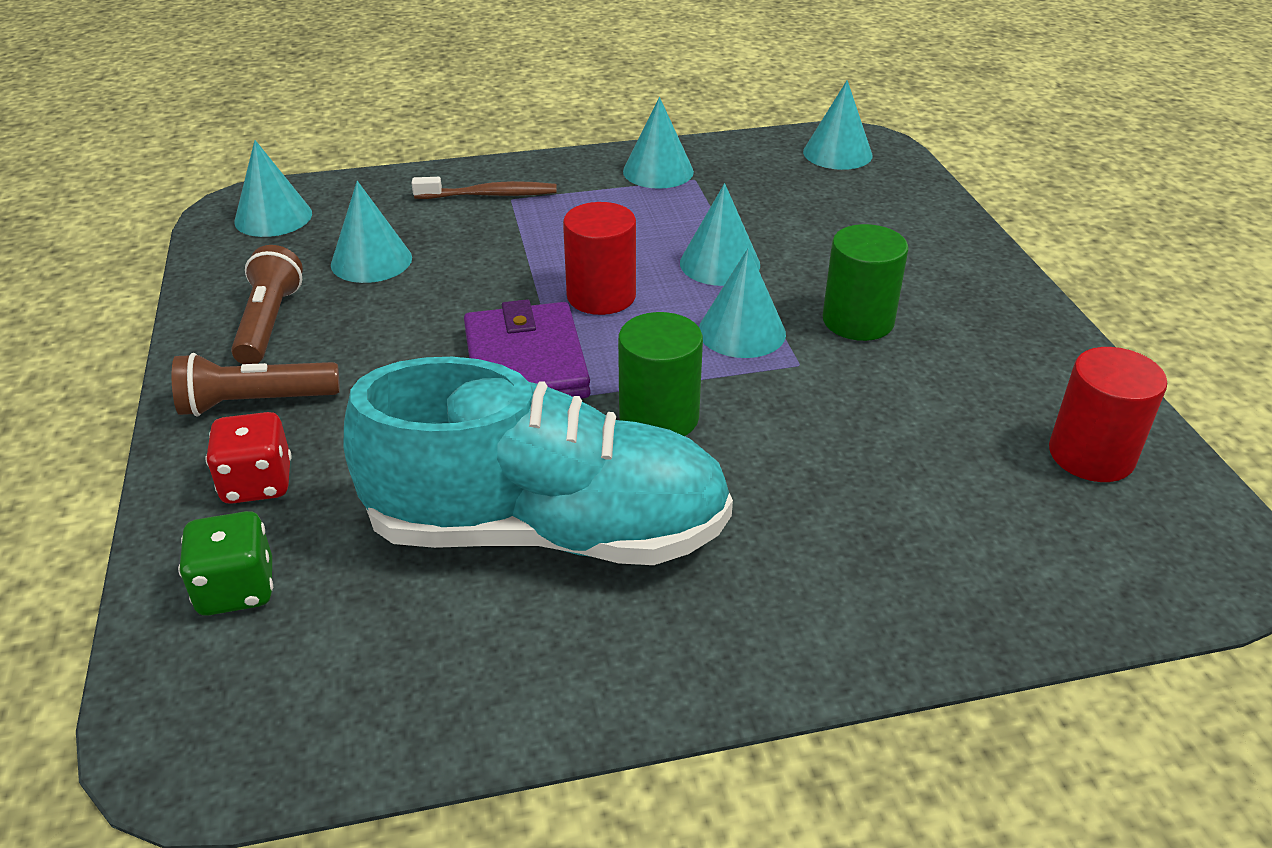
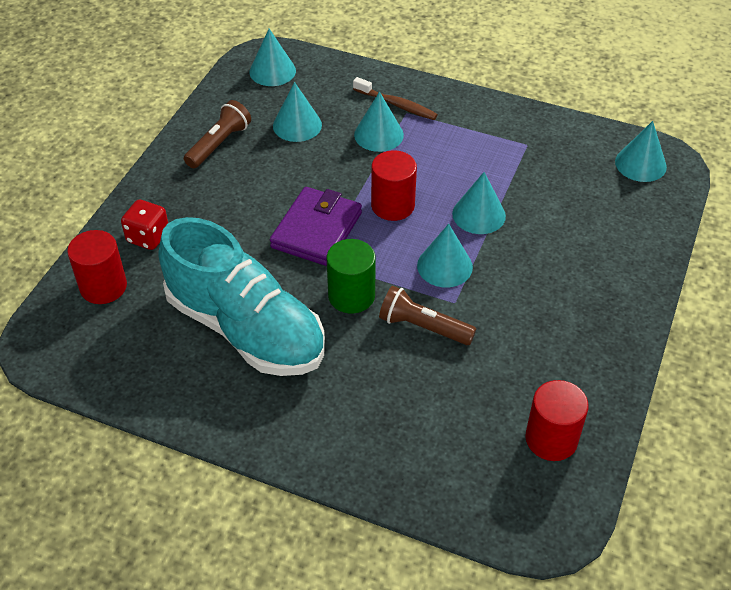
camera: 35 degrees right, 10 degrees up
(237, 589) = (103, 287): green dice -> red cylinder
(255, 403) = (179, 191): brown flashlight -> brown flashlight (423, 327)
(658, 171) = (510, 129): turquoise cone -> turquoise cone (378, 134)
(858, 321) = (516, 291): green cylinder -> none

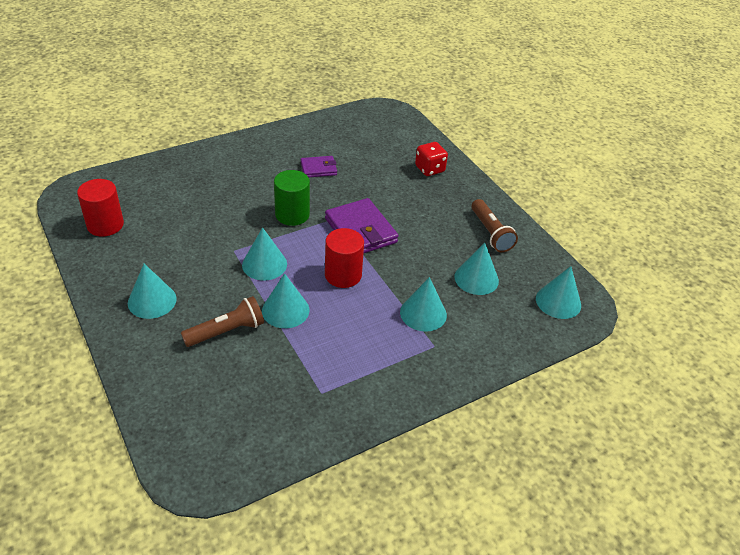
camera: 125 degrees right, 5 degrees down
(103, 287) = (407, 141): red cylinder -> none
(246, 328) = (318, 169): turquoise shoe -> purple wallet
(397, 105) = (449, 346): brown toothbrush -> none
(423, 327) = (234, 227): brown flashlight -> brown flashlight (227, 331)
(640, 164) = (216, 451): turquoise cone -> turquoise cone (152, 301)

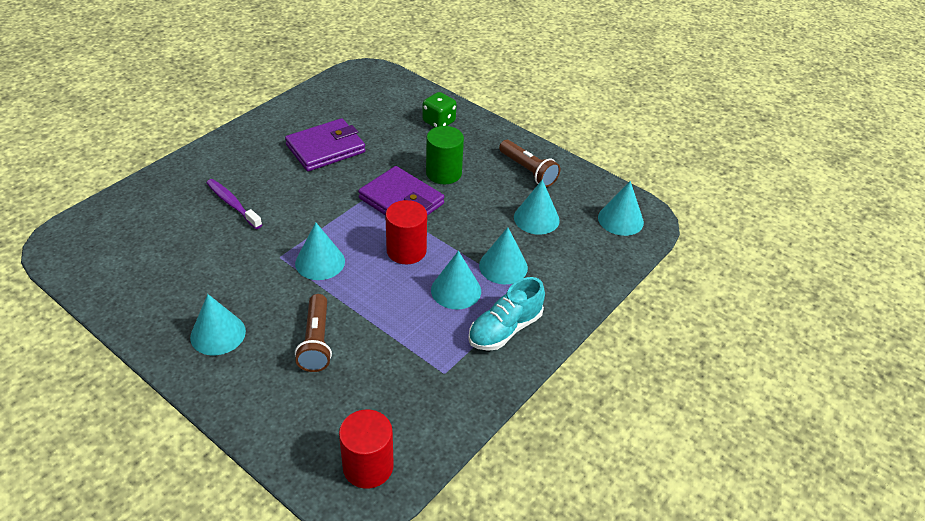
camera: 20 degrees left, 0 degrees up
(105, 225) = (120, 268): red cylinder -> red cylinder (368, 466)
(218, 196) = (232, 204): none -> purple toothbrush
(227, 331) = (316, 342): brown flashlight -> brown flashlight turned 135 degrees clockwise
(285, 310) = (366, 302): turquoise cone -> turquoise cone (456, 290)
(292, 214) = (322, 203): green cylinder -> green cylinder (443, 173)
(318, 169) = (325, 148): purple wallet -> purple wallet, size x1.77
(396, 371) = (505, 329): none -> turquoise shoe
(429, 169) = (439, 122): red dice -> green dice

